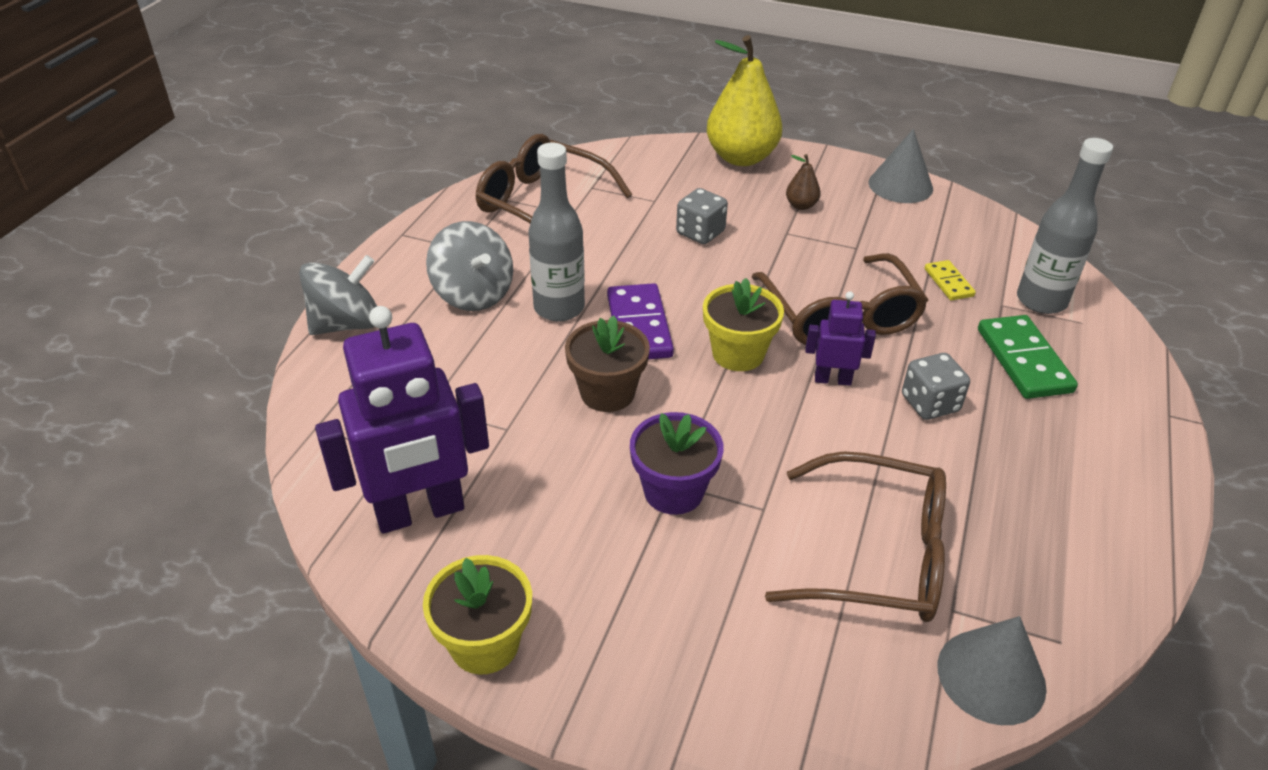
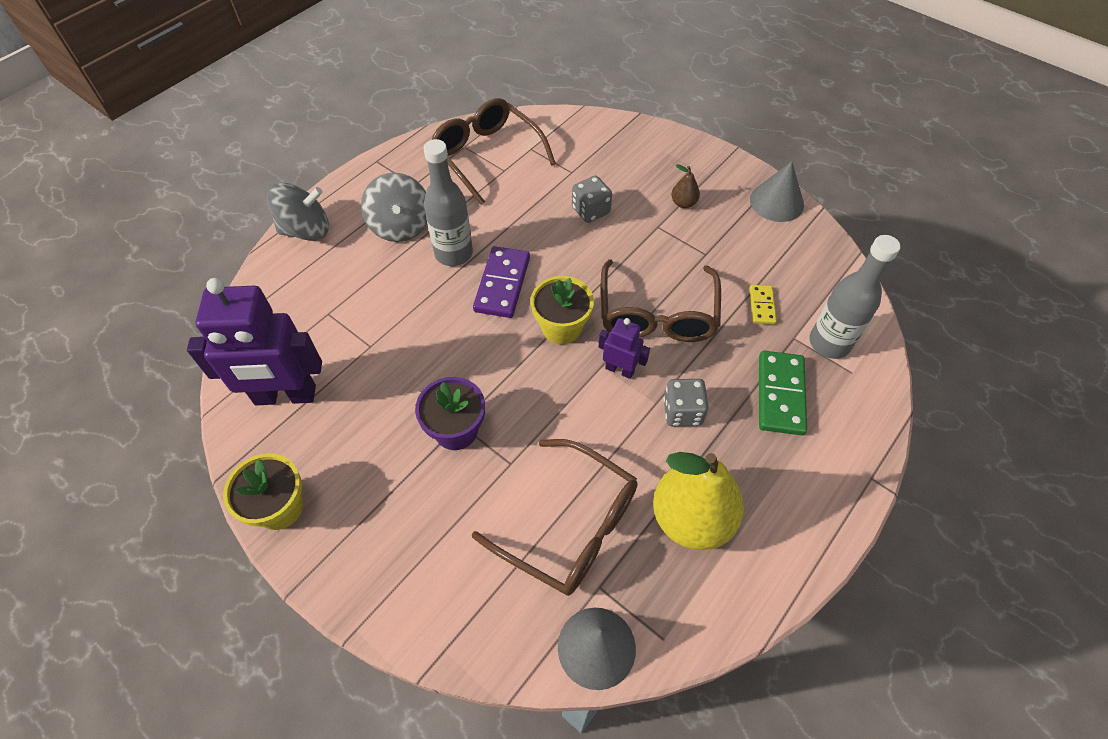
camera: 20 degrees right, 15 degrees up
(607, 393) = (451, 336): brown flower pot -> none
(741, 157) = (660, 145): yellow pear -> yellow pear (691, 518)

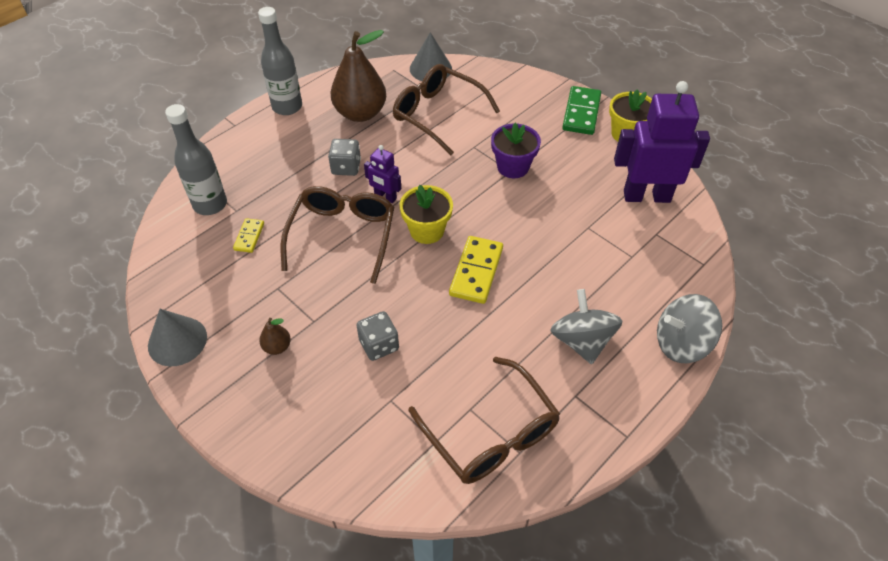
camera: 175 degrees left, 5 degrees down
(453, 253) = (523, 305): grey bottle -> grey bottle (287, 107)
(502, 284) = (476, 271): purple domino -> yellow domino
(691, 518) = (360, 113): yellow pear -> brown pear
(780, 394) = (268, 173): green domino -> green domino (581, 113)

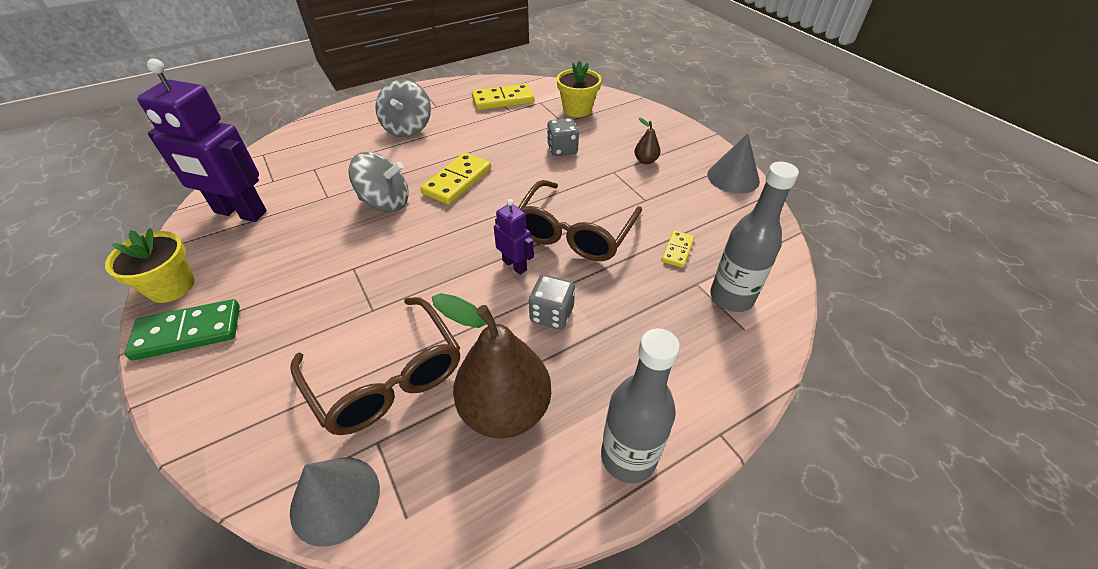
camera: 165 degrees left, 5 degrees down
(427, 230) = (485, 222): yellow flower pot -> yellow flower pot (577, 109)
(491, 433) = (503, 100): brown glasses -> yellow domino
(513, 167) = (346, 272): purple flower pot -> none
(581, 113) = (188, 332): green domino -> green domino turned 45 degrees clockwise
(681, 343) = (339, 116): grey spinning top -> grey spinning top (386, 202)

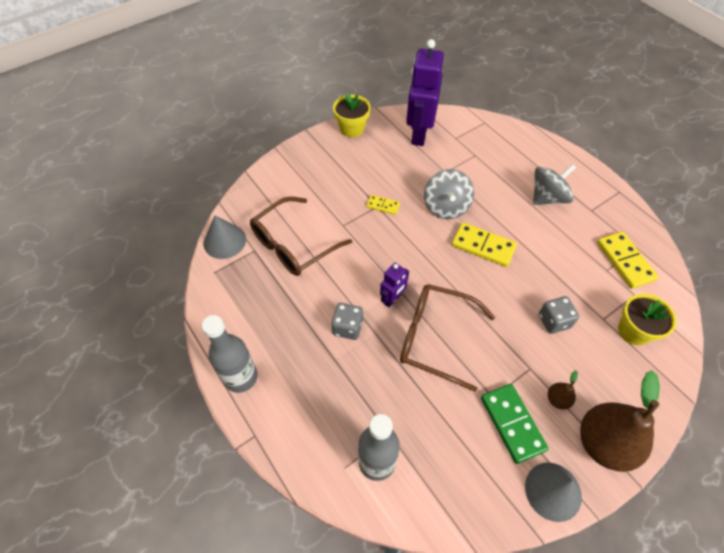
camera: 85 degrees right, 10 degrees up
(188, 332) = (320, 149): green domino -> green domino (512, 423)
(407, 128) = (548, 197): grey spinning top -> grey spinning top turned 150 degrees clockwise
(505, 409) = (273, 308): brown pear -> brown pear (604, 443)
(677, 250) = (427, 421): yellow domino -> yellow domino (383, 206)

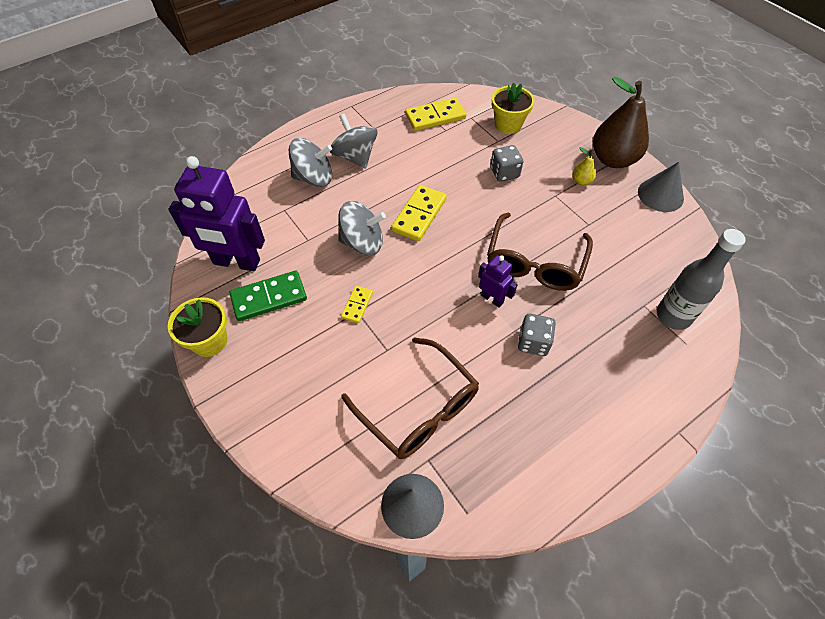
camera: 90 degrees left, 0 degrees up
(241, 377) = (615, 455): grey bottle -> none
(512, 423) = (610, 213): green domino -> green domino (269, 298)
(515, 171) = (314, 178): none -> grey spinning top
(557, 399) = (581, 181): brown pear -> yellow pear

